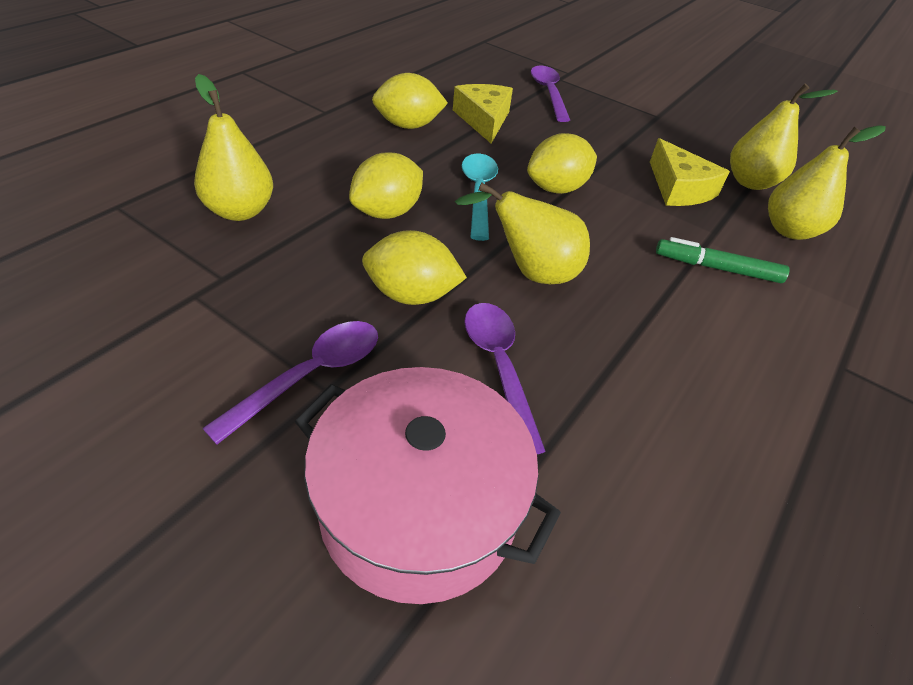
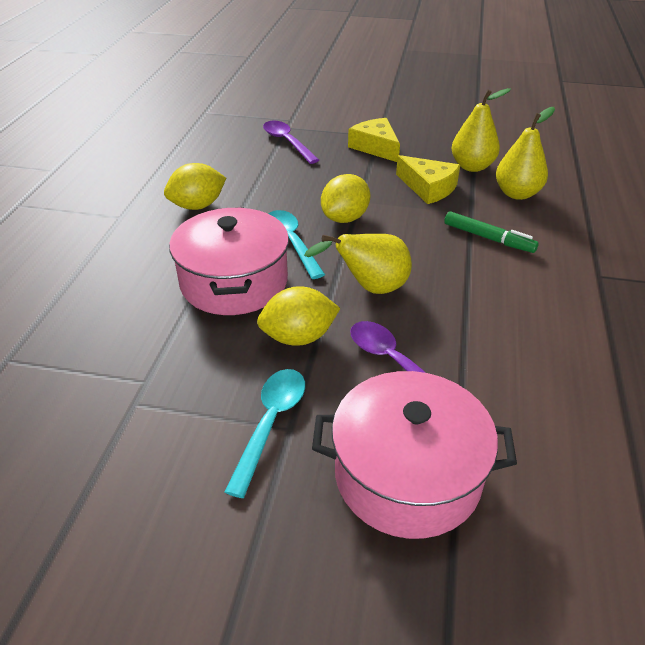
camera: 20 degrees left, 5 degrees down
(240, 211) = (116, 324): yellow pear -> none
(310, 376) = (270, 424): purple spoon -> turquoise spoon
(387, 212) = (234, 282): yellow lemon -> pink pot
(483, 120) = (253, 181): yellow cheese -> yellow cheese (376, 147)
(717, 268) = (488, 238): green marker -> green marker turned 135 degrees counterclockwise

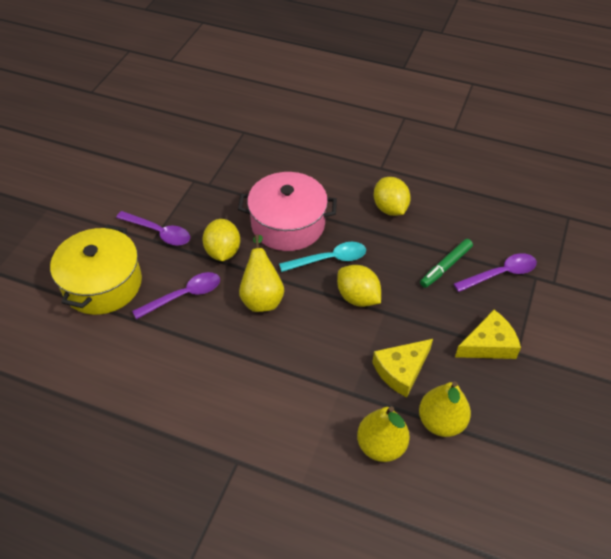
camera: 100 degrees right, 10 degrees up
(270, 424) = (159, 232): turquoise spoon -> purple spoon
(407, 475) = (102, 284): pink pot -> yellow pot
(488, 238) = (309, 394): green marker -> green marker (445, 266)

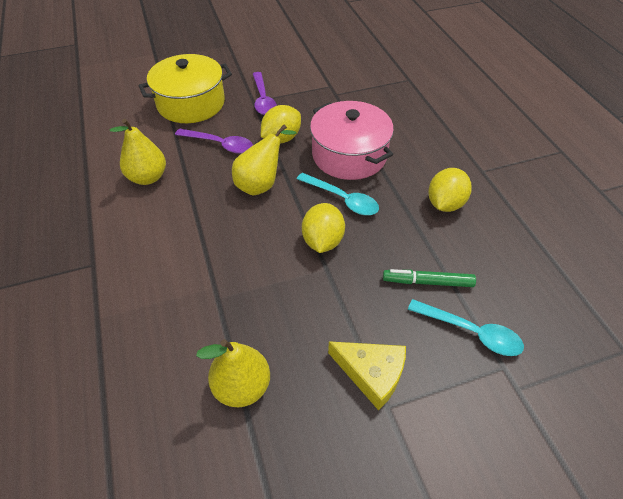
camera: 50 degrees right, 0 degrees up
(381, 445) = (178, 353): yellow pear -> yellow pear (148, 177)
(401, 370) = (273, 319): yellow cheese -> none
(500, 274) = (471, 332): purple spoon -> turquoise spoon

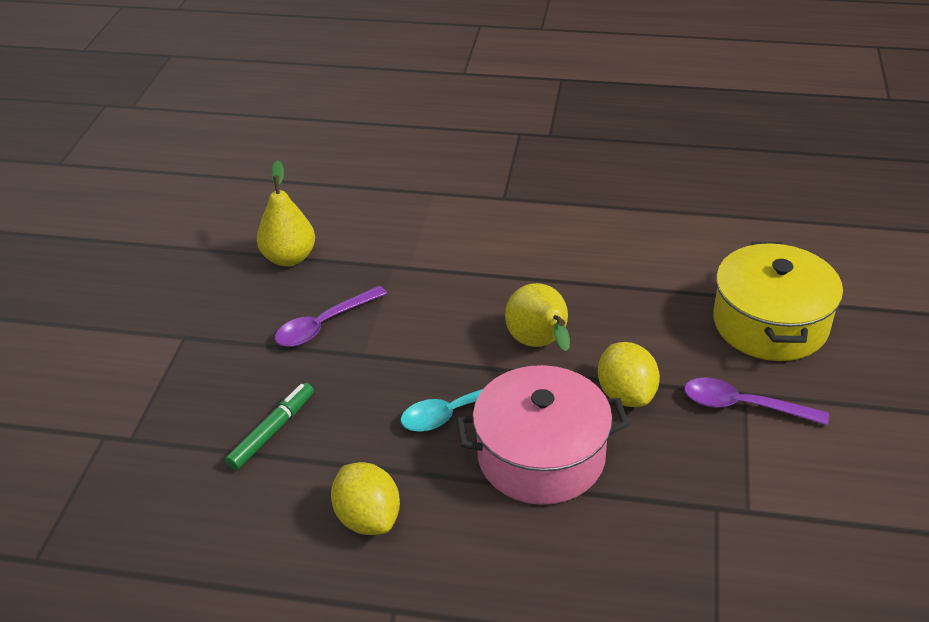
camera: 120 degrees right, 10 degrees down
(148, 177) = (617, 253): yellow pear -> none
(220, 144) = (648, 328): purple spoon -> purple spoon (324, 324)
(322, 241) = (403, 366): yellow lemon -> none
(371, 374) = (221, 339): yellow cheese -> none
(471, 332) = (186, 434): turquoise spoon -> none

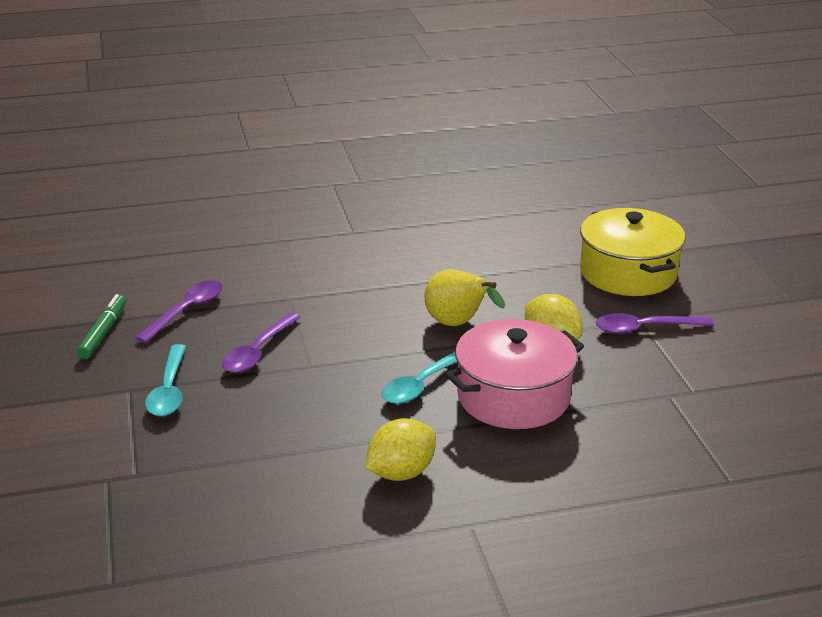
camera: 25 degrees left, 10 degrees down
(218, 348) = (169, 390): none -> turquoise spoon
(272, 431) = (269, 436): green marker -> green marker (103, 332)
(289, 258) = (186, 311): yellow pear -> purple spoon
(368, 518) = (401, 473): yellow lemon -> yellow lemon turned 75 degrees counterclockwise

